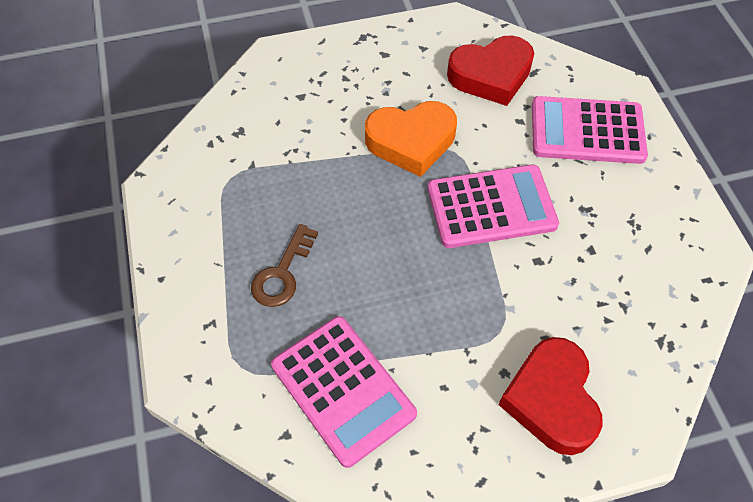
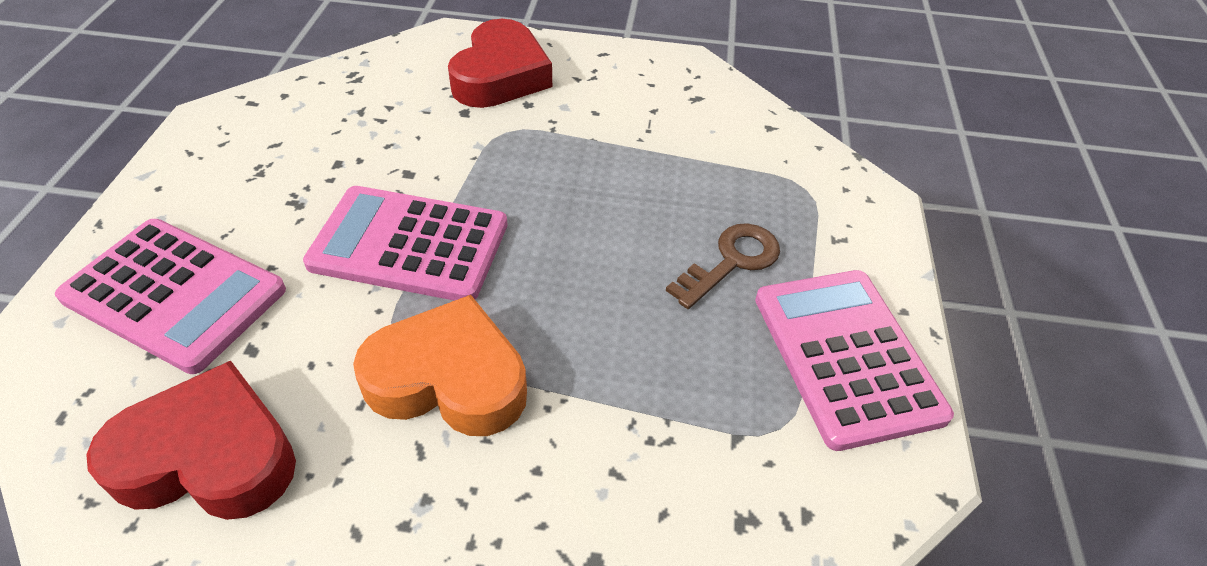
camera: 160 degrees left, 10 degrees down
(343, 389) = (699, 139): pink calculator -> pink calculator (846, 356)

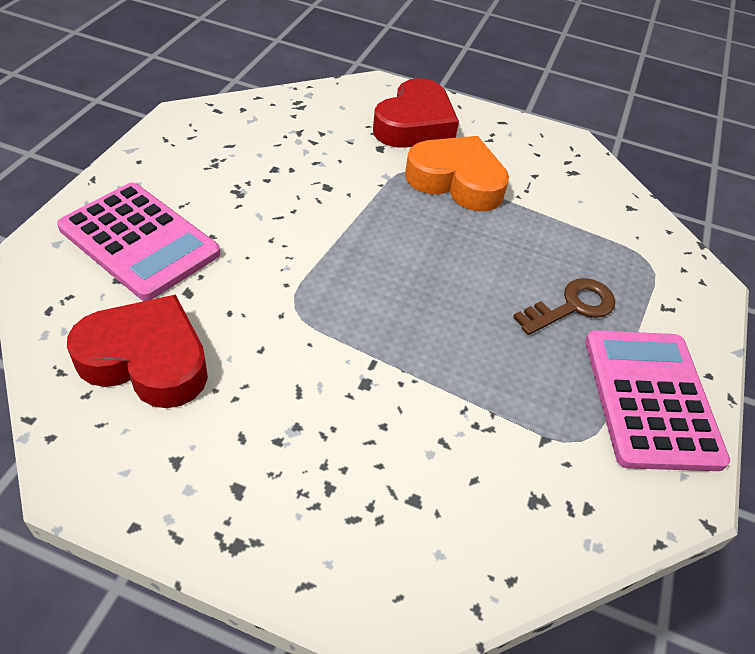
camera: 10 degrees right, 0 degrees up
(409, 245) = (318, 241): pink calculator -> none
(449, 379) = (330, 345): orange heart -> orange heart (456, 181)

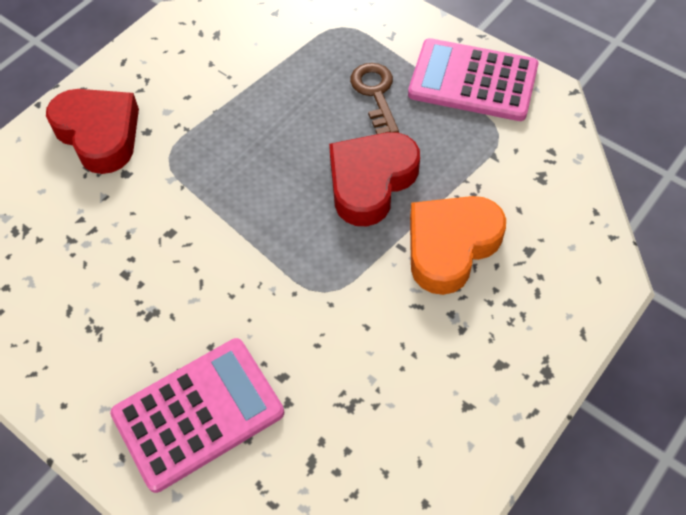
camera: 65 degrees left, 10 degrees up
(146, 360) = (357, 419): red heart -> red heart (370, 182)
(456, 181) = (198, 125): orange heart -> orange heart (450, 246)

